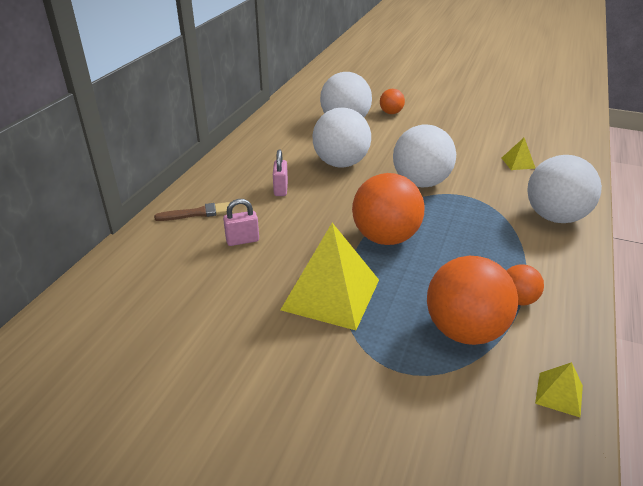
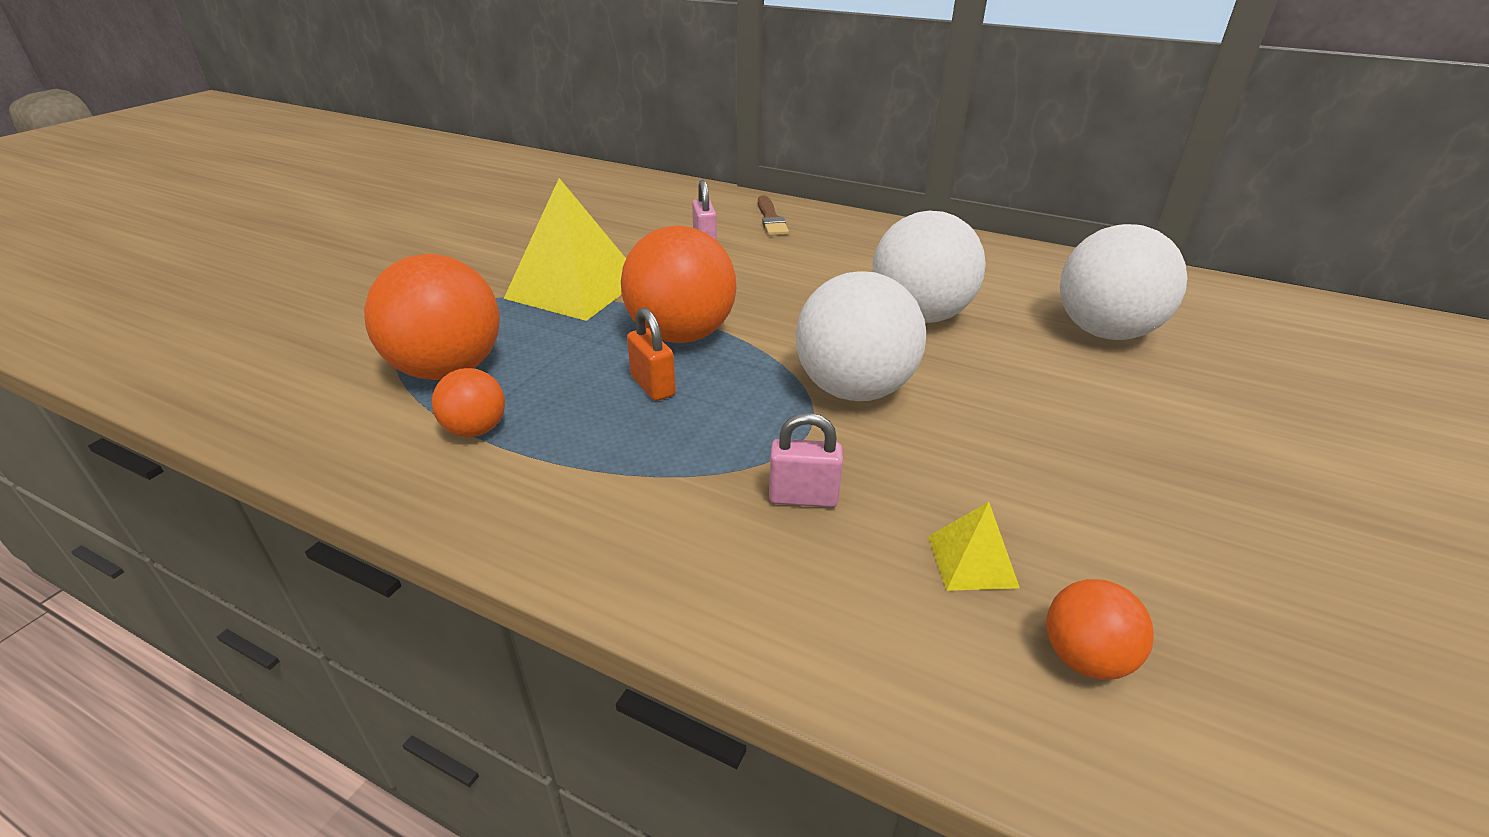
camera: 95 degrees right, 0 degrees up
(281, 189) = (829, 266): pink padlock -> pink padlock (803, 497)
(391, 113) = (1195, 394): orange ball -> orange ball (1084, 657)
(445, 242) = (653, 386): none -> orange padlock
(555, 217) = (698, 553): white ball -> none
(559, 394) = (288, 420): yellow pyramid -> none

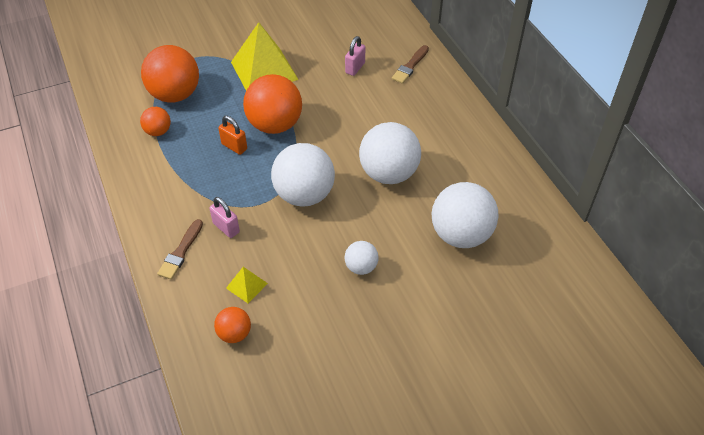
camera: 40 degrees right, 15 degrees up
(653, 386) = (234, 146): orange padlock -> orange padlock turned 60 degrees counterclockwise
(777, 587) = (181, 252): none -> brown brush
(1072, 429) = (361, 267): none -> white ball

